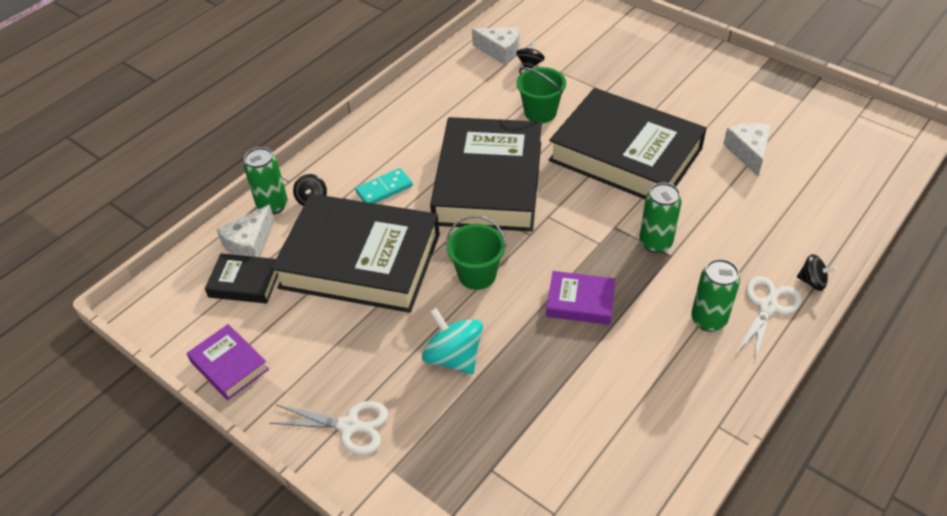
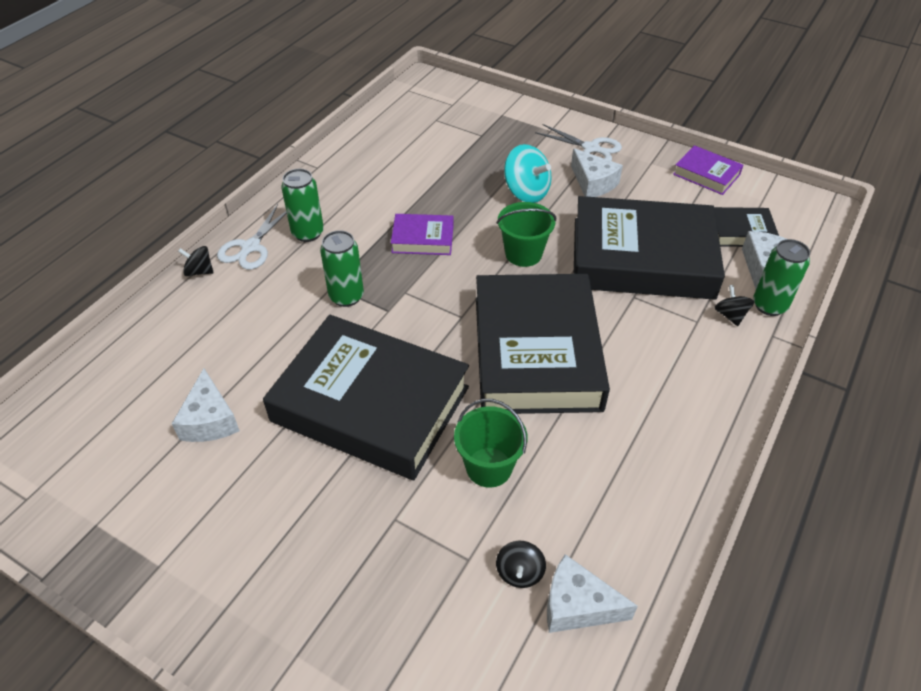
camera: 170 degrees right, 0 degrees up
(349, 426) = (591, 148): white scissors -> white scissors turned 150 degrees counterclockwise
(370, 364) = (593, 183): none -> white cheese
(384, 189) = (655, 334): turquoise domino -> none

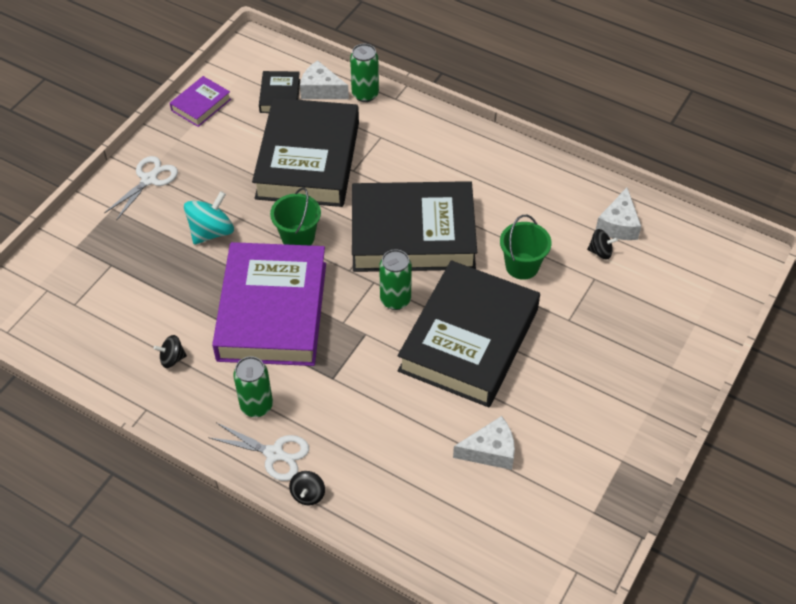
camera: 90 degrees left, 5 degrees up
(346, 296) = (347, 366): green can -> green can (395, 300)
(423, 239) = (272, 311): purple book -> purple book, size x2.27
(593, 183) = (204, 183): white cheese -> none
(730, 315) = (375, 117): black spinning top -> black spinning top (172, 359)

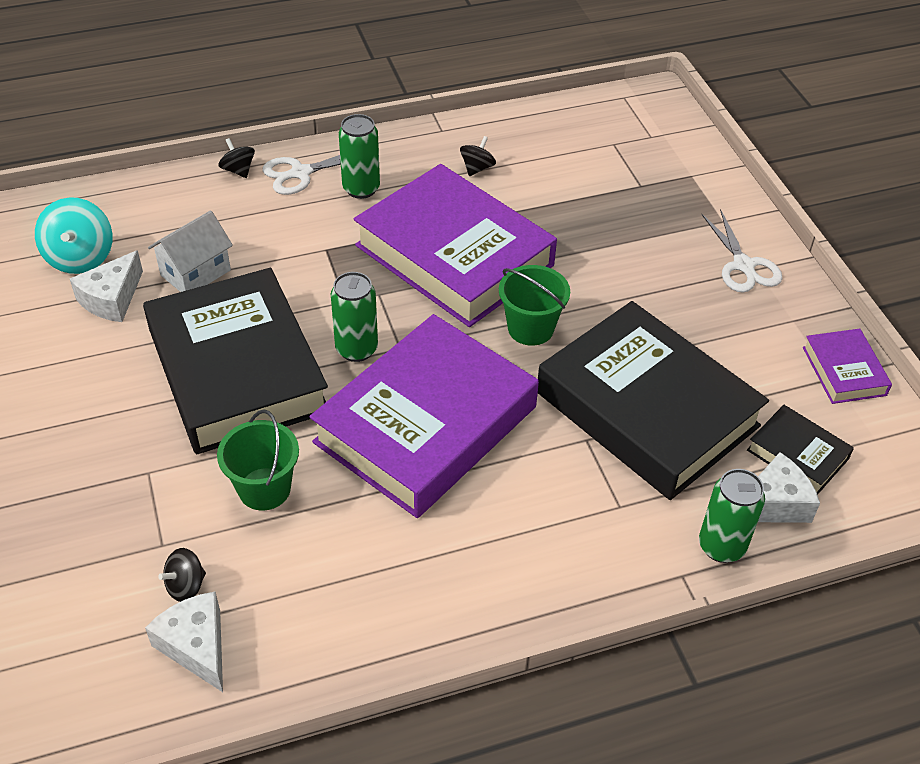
camera: 130 degrees right, 5 degrees down
(211, 232) = (612, 270): turquoise spinning top -> turquoise spinning top (80, 257)
(413, 234) = (426, 424): black book -> purple book
(423, 428) = (195, 272): none -> white house

